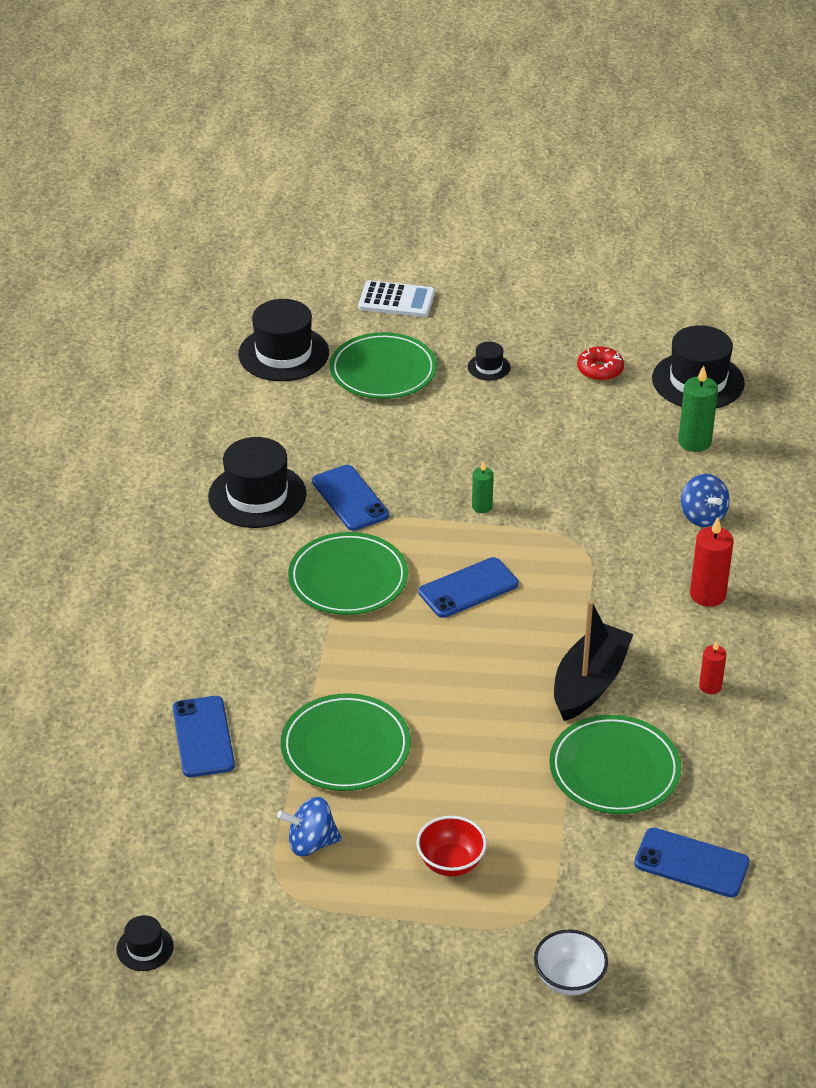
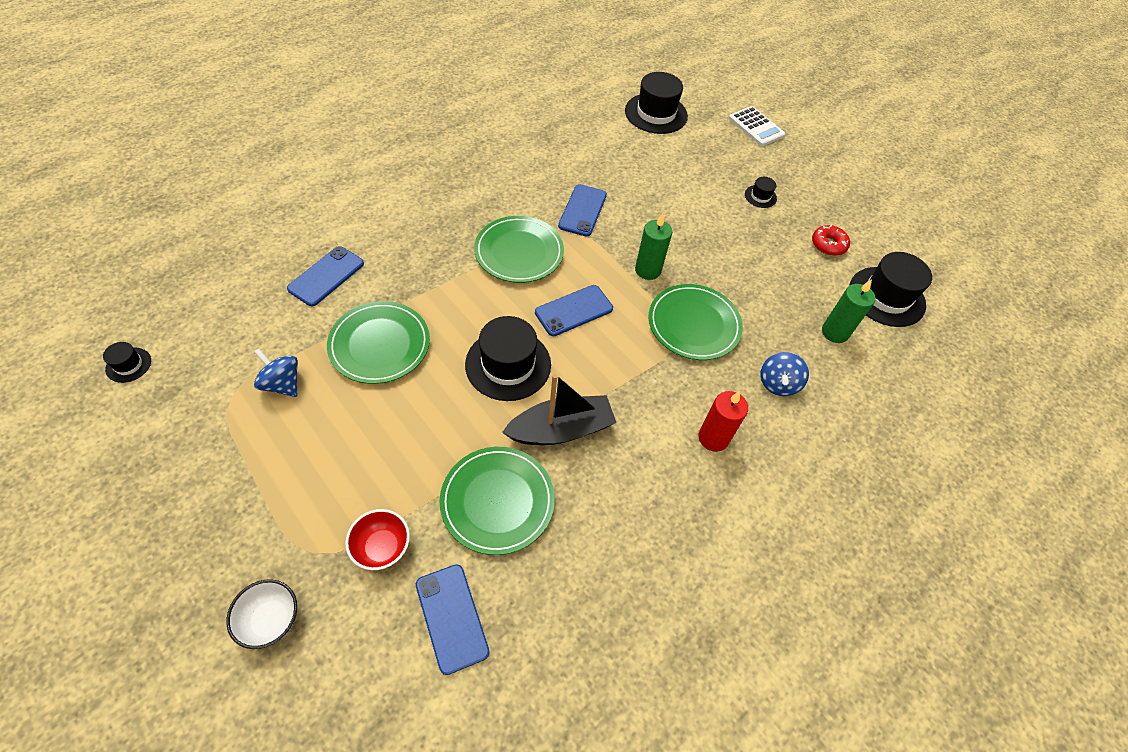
camera: 40 degrees right, 15 degrees up
(257, 495) = (538, 173): black hat -> black hat (508, 364)
(383, 371) = (696, 157): green plate -> green plate (694, 324)
(451, 863) = (327, 468): red bowl -> red bowl (382, 547)
(468, 588) = (574, 310): blue phone -> blue phone turned 45 degrees counterclockwise
(482, 506) = (648, 270): green candle -> green candle, size x1.67
(710, 686) = (632, 502): red candle -> none

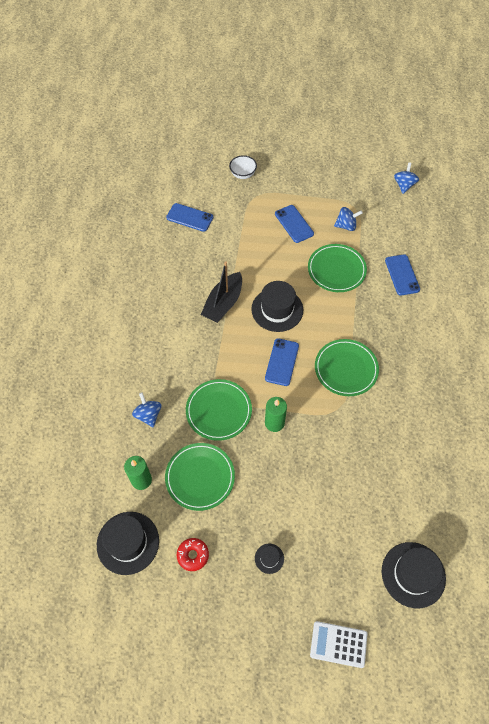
camera: 140 degrees right, 5 degrees up
(128, 365) = (404, 185): black hat -> blue spinning top
(382, 547) = (236, 215): red bowl -> none
(497, 501) = (216, 259): green plate -> green plate (200, 477)
(582, 210) = (351, 429): blue phone -> blue phone (294, 224)
(713, 438) = (156, 357): red candle -> none

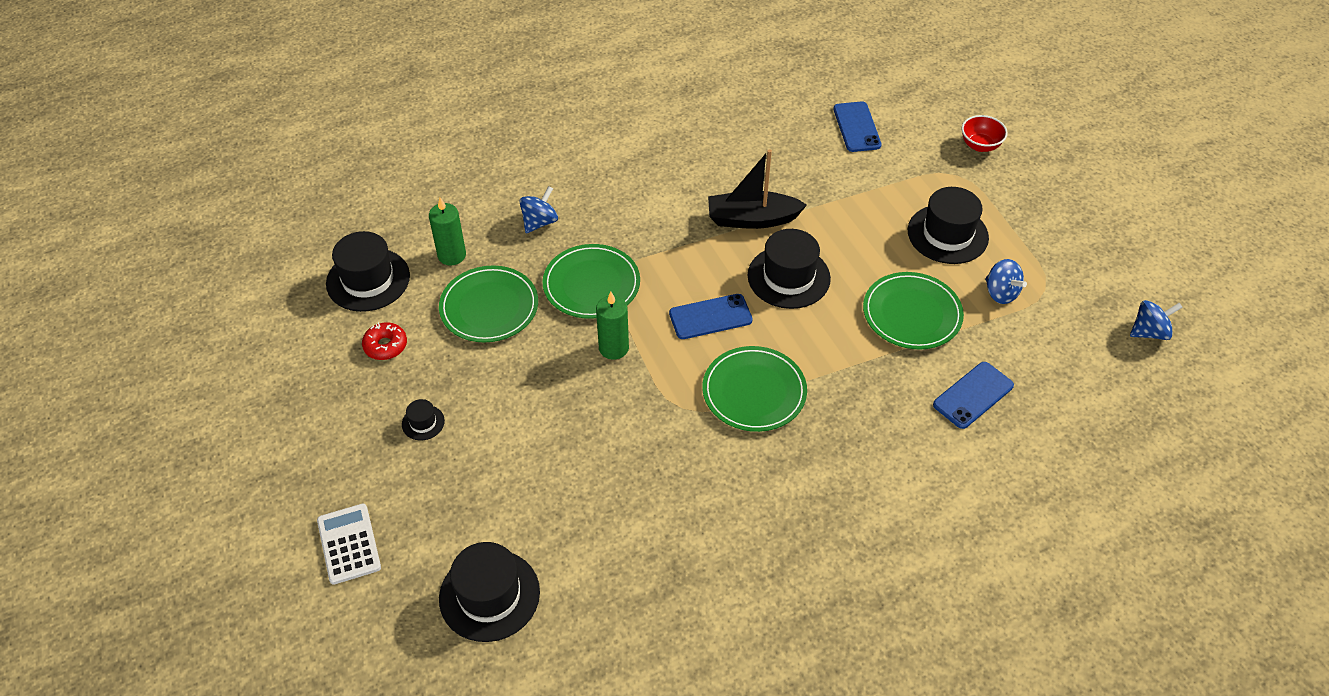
camera: 60 degrees right, 10 degrees down
(243, 174) = (980, 145): white bowl -> red bowl
(294, 224) = (947, 234): blue phone -> black hat

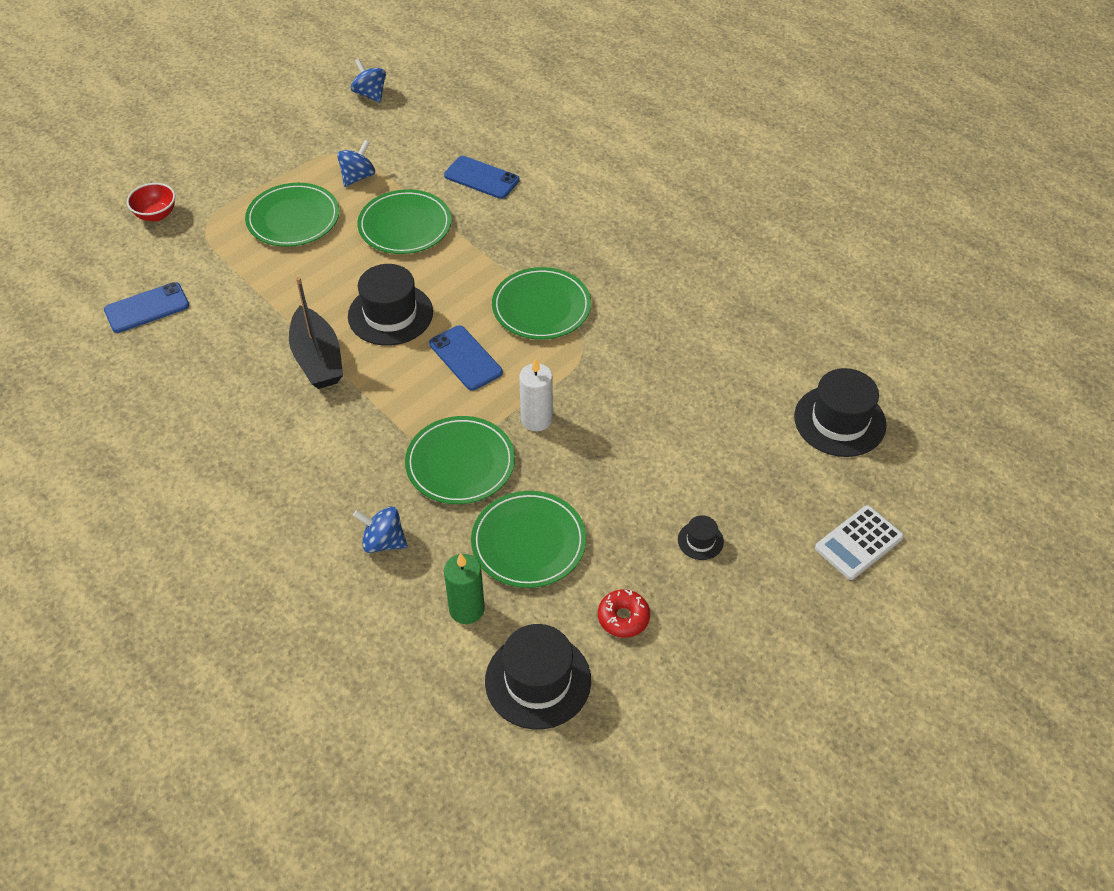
camera: 110 degrees left, 0 degrees up
(613, 348) = (536, 419): green candle -> white candle
(947, 234) = (293, 218): black hat -> green plate

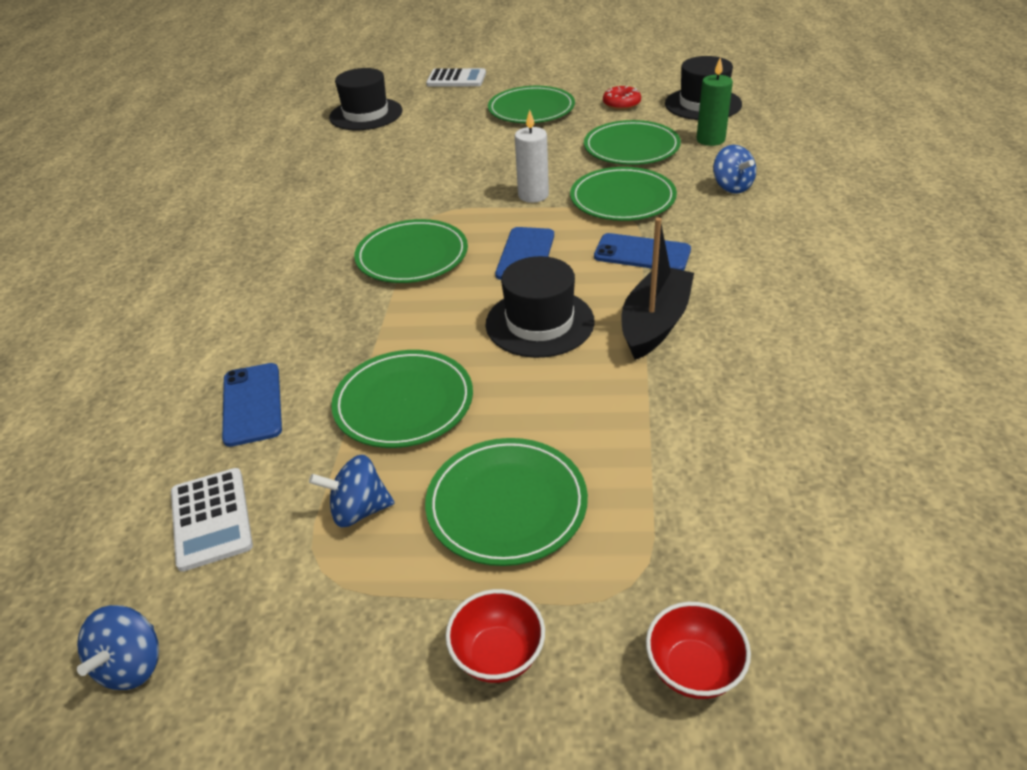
camera: 130 degrees left, 10 degrees down
(147, 308) = (812, 500): blue phone -> blue phone (642, 253)
(237, 174) = (498, 655): none -> red bowl
(417, 137) = (211, 519): none -> white calculator
(700, 541) = (531, 109): black hat -> green plate

